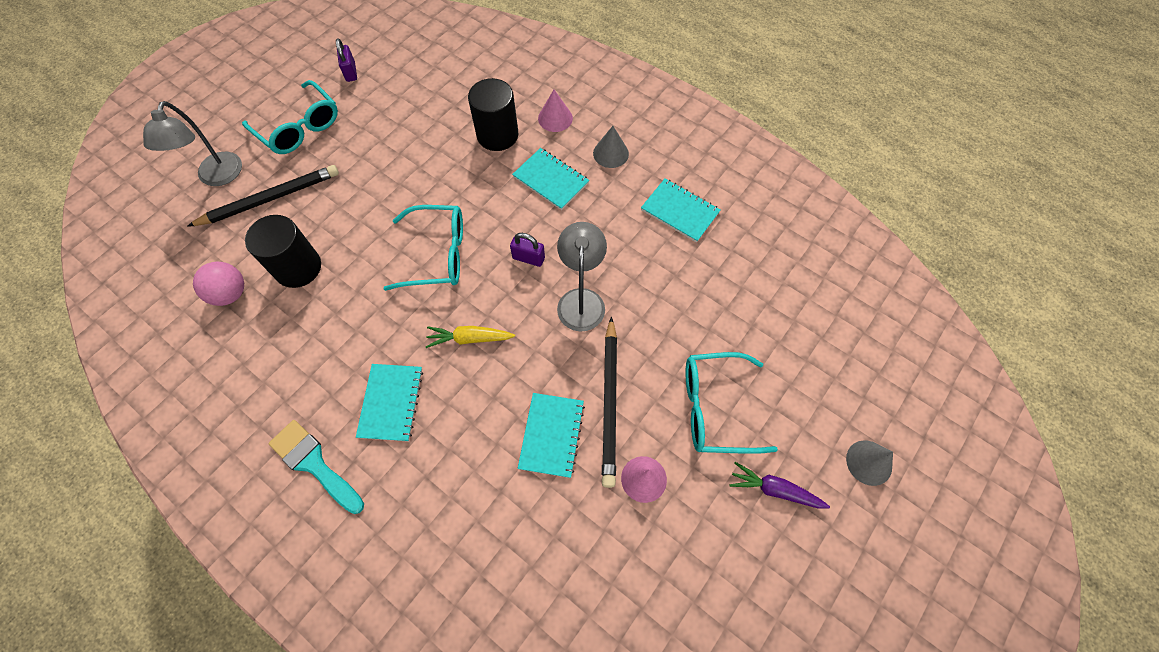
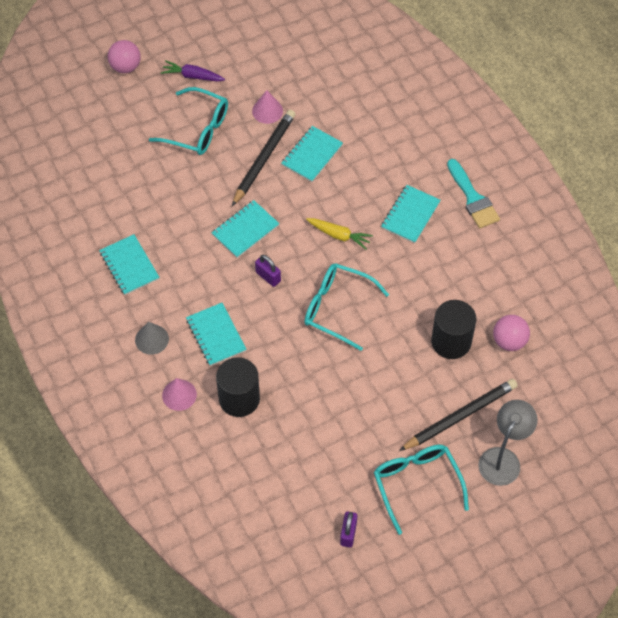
camera: 155 degrees left, 5 degrees down
(270, 198) = (460, 416): black pencil -> black pencil turned 150 degrees clockwise
(581, 300) = (245, 230): grey lamp -> turquoise notebook
(774, 489) = (192, 76): purple carrot -> purple carrot turned 150 degrees clockwise
(869, 462) = (125, 67): grey cone -> pink ball

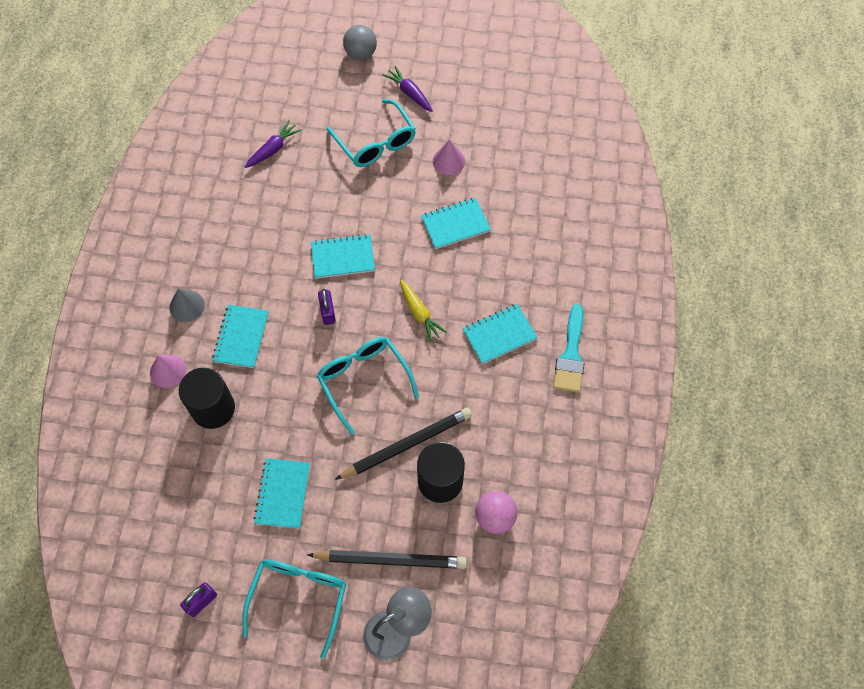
camera: 35 degrees right, 5 degrees up
(117, 181) = (273, 149): none -> purple carrot
(125, 67) = (361, 53): pink ball -> grey ball
(129, 266) = (222, 229): turquoise notebook -> turquoise notebook (283, 494)
(264, 158) = (411, 202): black pencil -> black pencil (407, 444)

